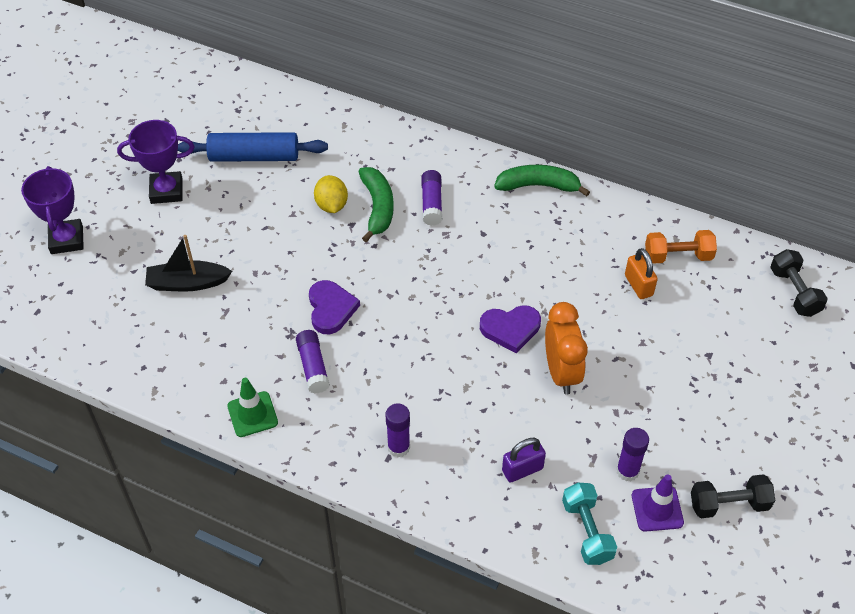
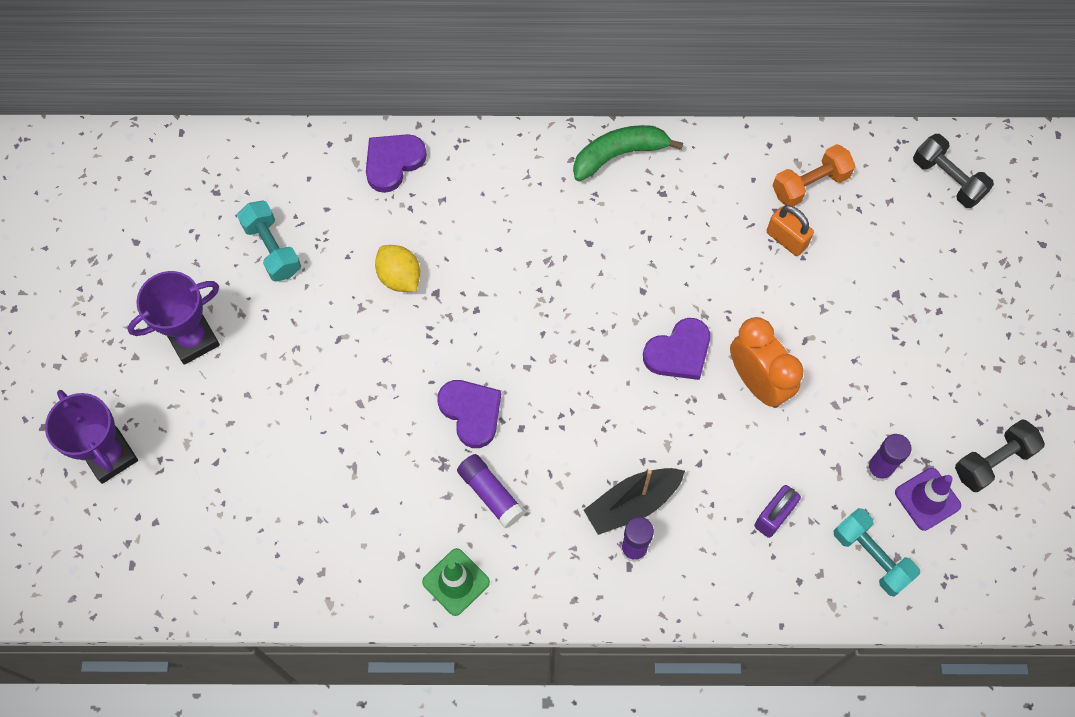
camera: 25 degrees left, 15 degrees up
(187, 283) = (289, 451): black boat -> black boat (632, 504)
(254, 156) = (272, 249): blue rolling pin -> turquoise dumbbell
(370, 134) = (393, 162): none -> purple heart
(377, 207) = (454, 258): green banana -> none
(431, 203) = (512, 228): purple glue stick -> none

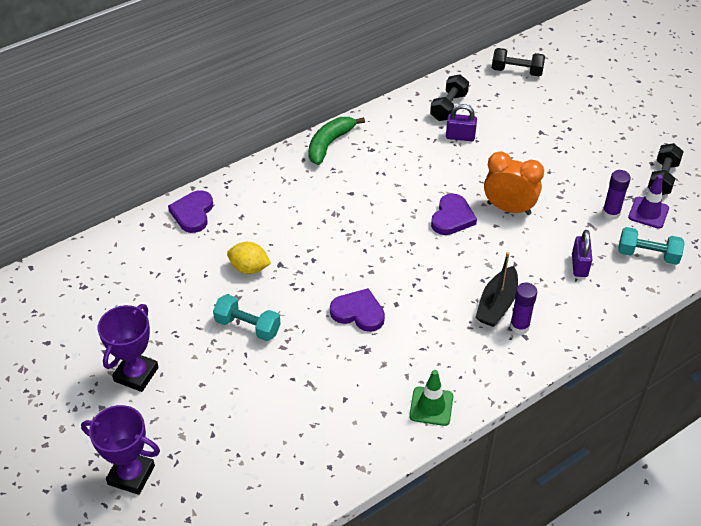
camera: 35 degrees left, 20 degrees down
(272, 249) = (150, 296): turquoise dumbbell -> turquoise dumbbell (248, 326)
(490, 494) = (409, 347): purple glue stick -> none
(786, 239) = (460, 137): orange padlock -> purple padlock
(810, 184) = (448, 107): orange dumbbell -> black dumbbell

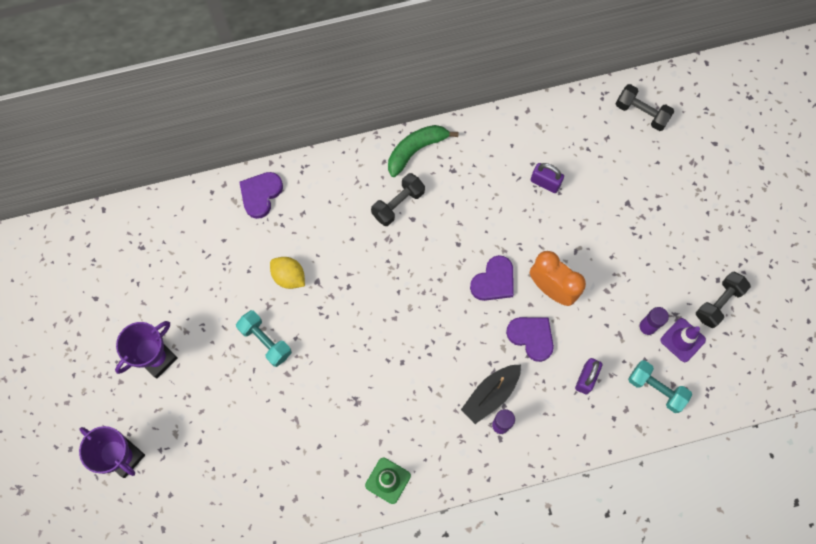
camera: 20 degrees right, 25 degrees up
(358, 312) = (365, 360): purple heart -> purple heart (531, 337)
(448, 107) = (551, 139): black dumbbell -> black dumbbell (398, 204)

